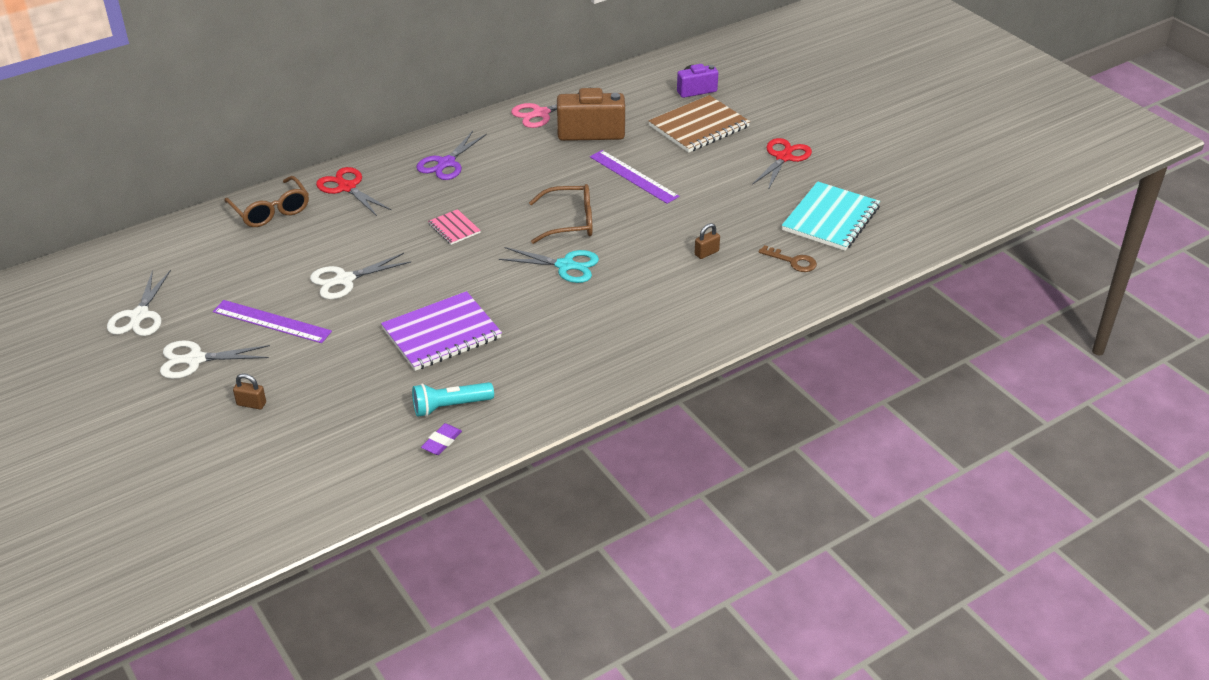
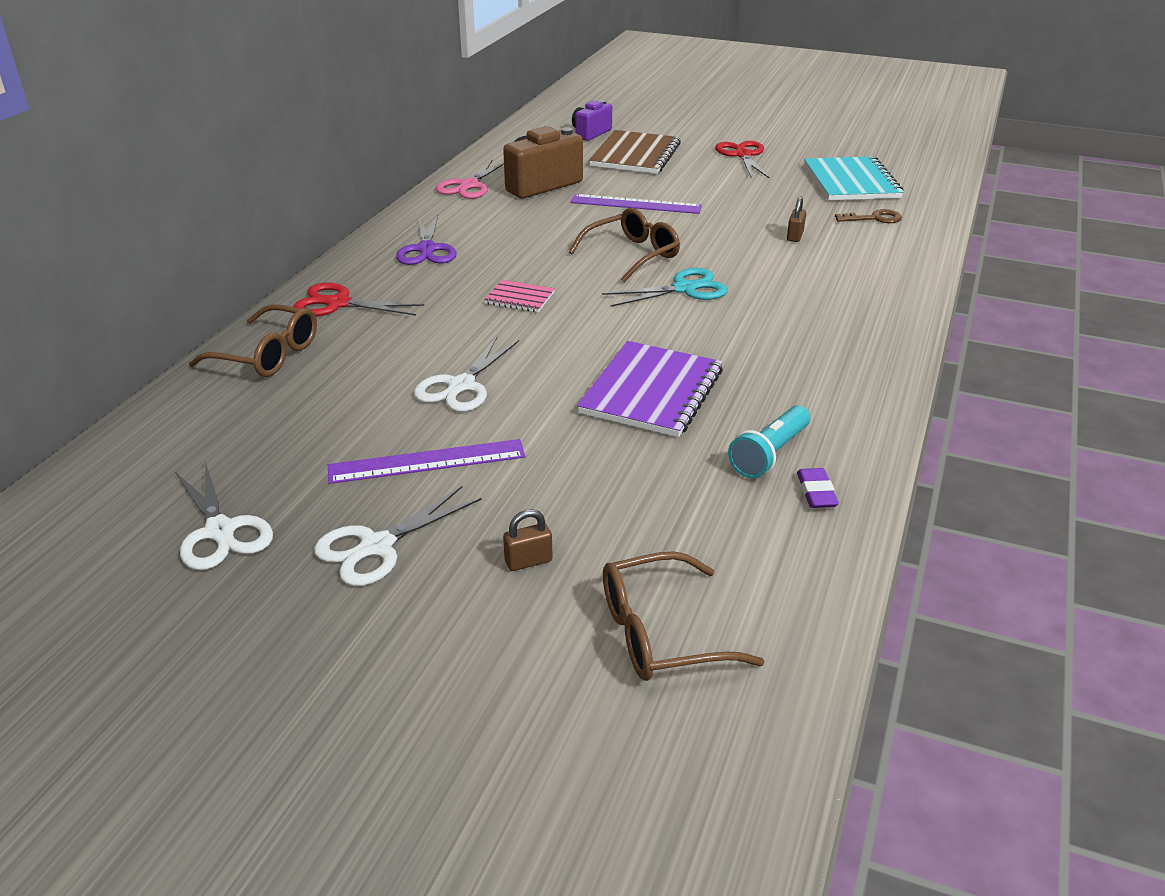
camera: 35 degrees left, 5 degrees down
(264, 473) = (662, 633): none -> brown glasses

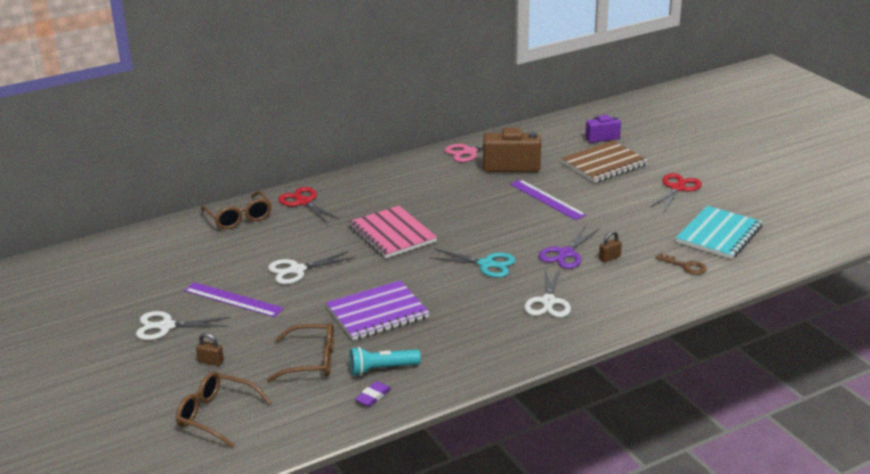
camera: 40 degrees right, 5 degrees down
(220, 531) = (123, 292): white scissors -> white scissors (548, 302)
(427, 249) = (388, 186): purple scissors -> purple scissors (566, 254)
(519, 298) = (392, 234): pink notebook -> pink notebook, size x1.99
(631, 255) = (491, 232): brown glasses -> brown glasses (311, 361)

